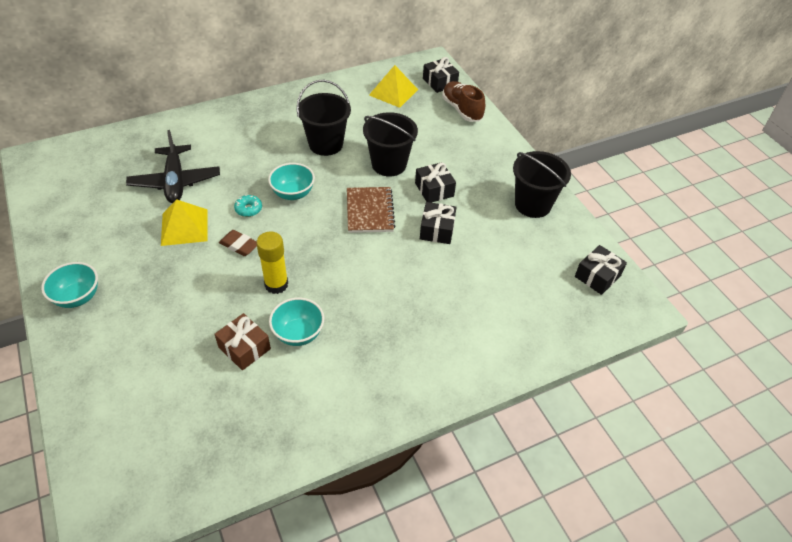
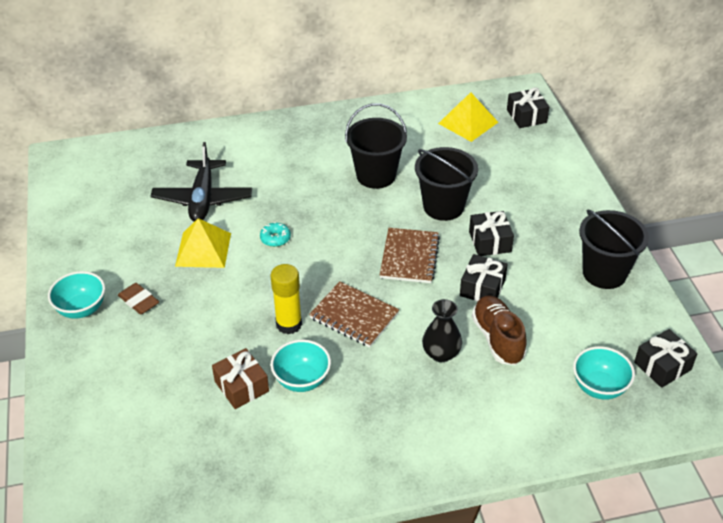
camera: 15 degrees right, 5 degrees down
(239, 245) = (257, 276): brown eraser -> brown eraser (139, 301)
(293, 193) = (327, 227): turquoise bowl -> turquoise bowl (599, 387)
(333, 269) = (354, 316): none -> brown notebook
(415, 292) = (441, 353): none -> black vase
(462, 110) = (545, 151): brown shoe -> brown shoe (498, 338)

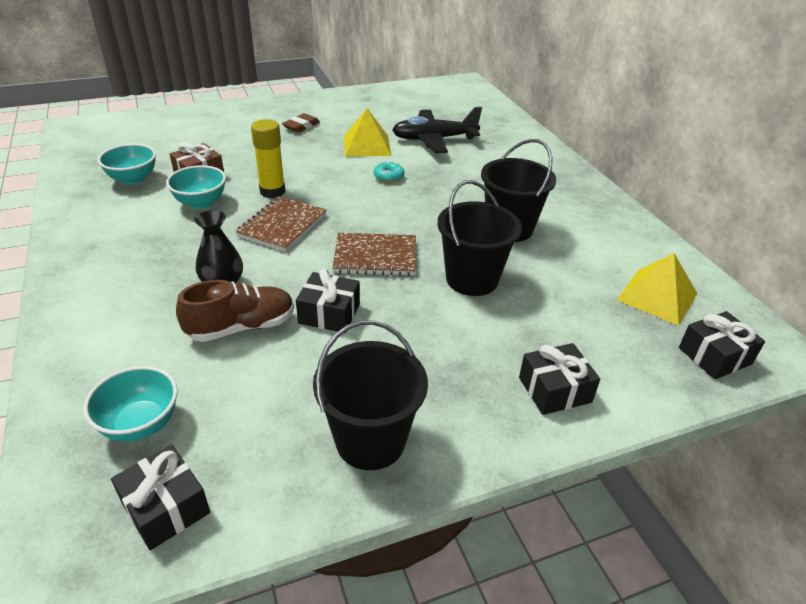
camera: 80 degrees right, 5 degrees down
(81, 309) = (292, 107): turquoise bowl -> turquoise bowl (133, 179)
(490, 241) = (416, 319): black gift -> black gift (554, 390)

